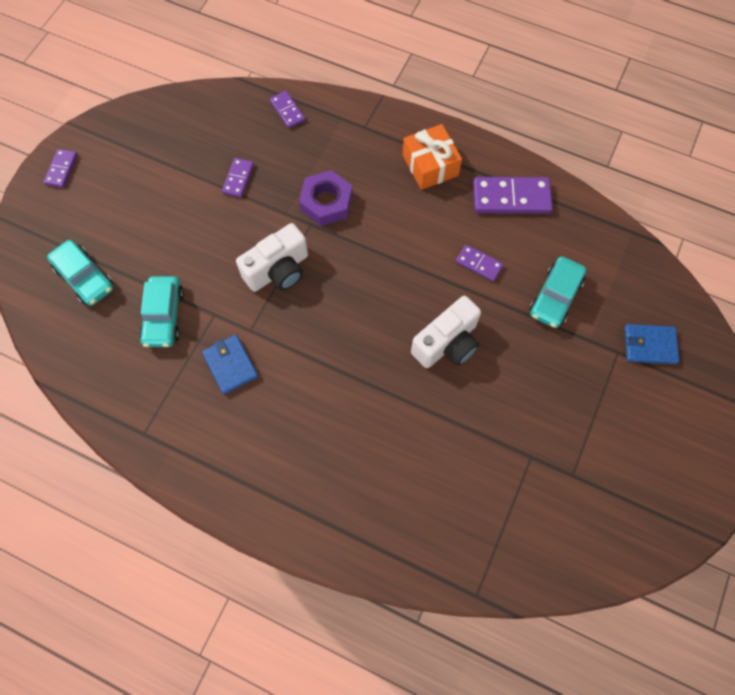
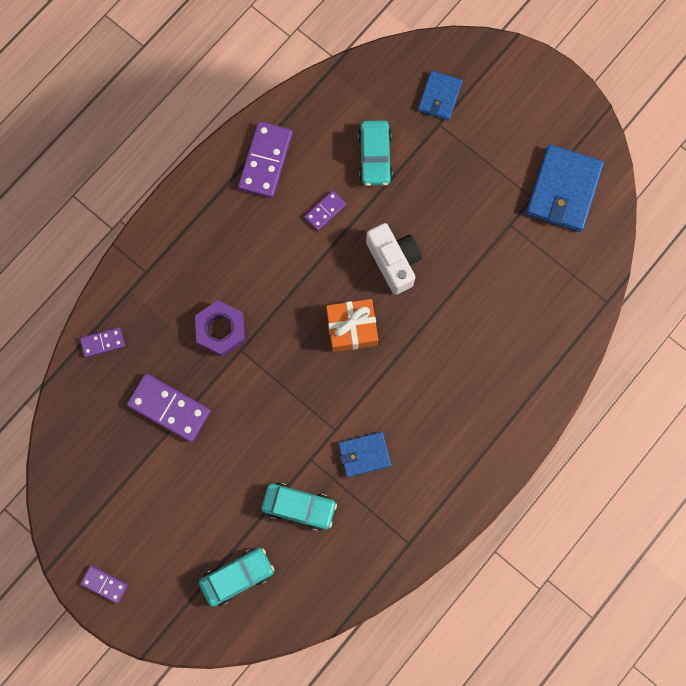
camera: 75 degrees left, 10 degrees up
(238, 179) = (169, 408): purple domino -> purple domino, size x1.82
(278, 270) = (281, 391): white camera -> none
(430, 165) = (209, 223): orange gift -> orange gift (352, 328)
(555, 297) = (375, 157): turquoise car -> turquoise car turned 45 degrees clockwise
(595, 509) = (563, 190): none -> blue wallet

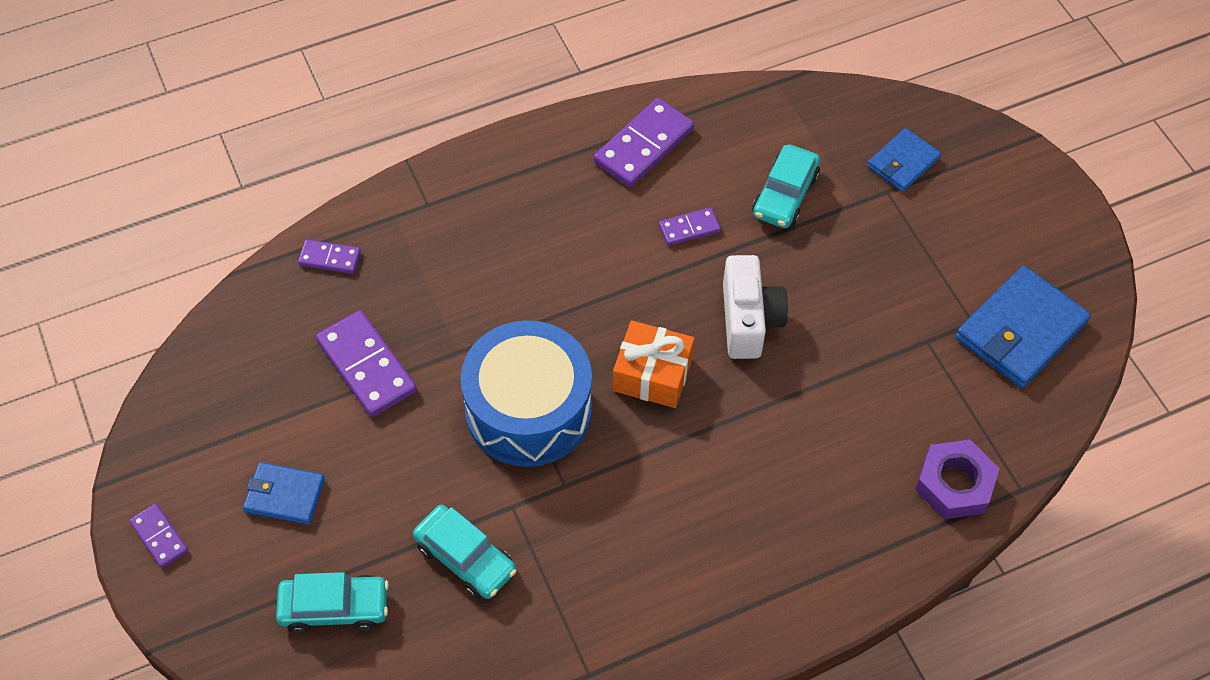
camera: 25 degrees right, 20 degrees down
(221, 330) = (483, 305): purple nut -> purple nut (954, 484)
(287, 389) = (528, 409): none -> blue drum
(364, 454) = (588, 533): blue wallet -> blue wallet (284, 495)

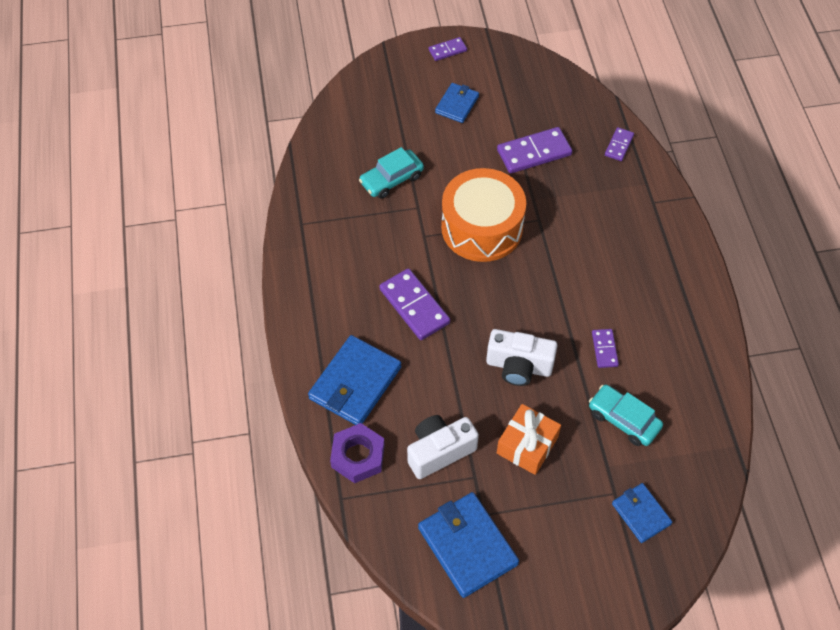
camera: 105 degrees right, 0 degrees up
(334, 608) = (381, 117): turquoise car -> none
(528, 409) = (482, 227): blue drum -> orange drum
(644, 146) = (684, 338): purple domino -> purple domino (414, 306)
(652, 374) = (490, 299): orange gift -> orange gift (527, 445)
(847, 516) = (355, 383): none -> blue wallet
(908, 388) = (439, 451): none -> white camera

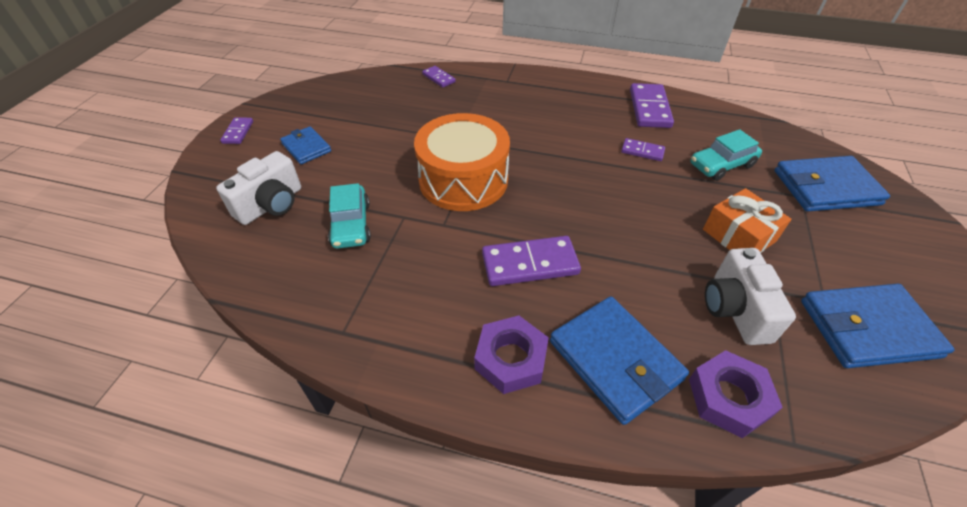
camera: 65 degrees left, 10 degrees down
(327, 323) = (511, 359): none -> purple nut
(519, 366) = (641, 210): white camera -> white camera (271, 205)
(534, 153) = (406, 121): purple domino -> purple domino (649, 108)
(641, 514) = (825, 187): blue wallet -> blue wallet, size x1.71

